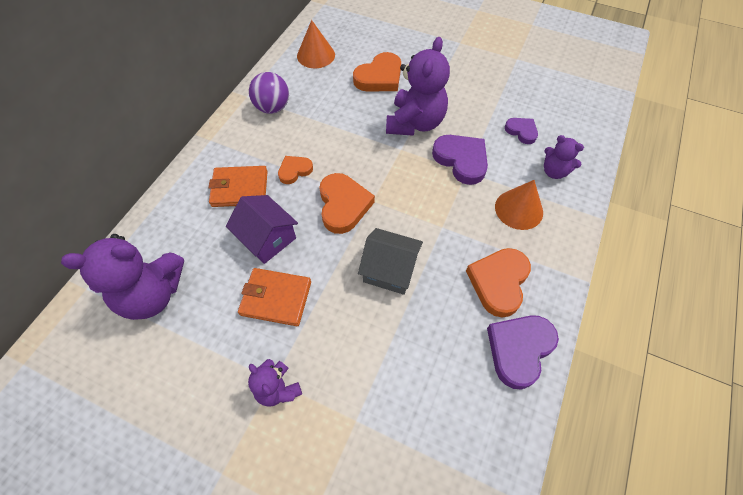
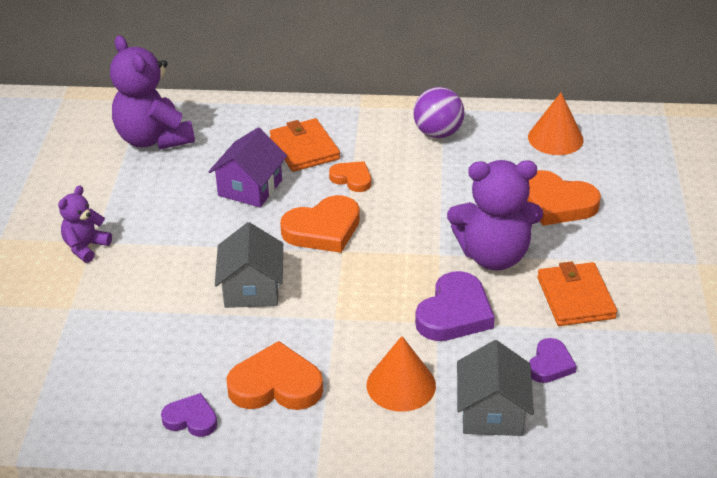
camera: 70 degrees right, 20 degrees down
(276, 298) = (181, 216): orange wallet -> orange wallet (575, 298)
(519, 349) = (191, 419): purple heart -> purple heart, size x0.58
(554, 171) = (492, 412): purple teddy bear -> grey house

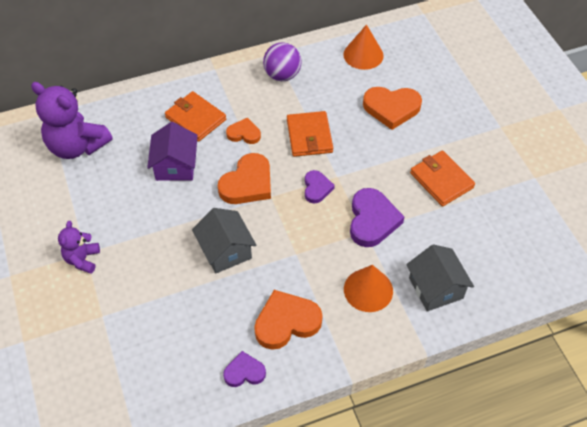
camera: 25 degrees left, 15 degrees up
(431, 203) = (309, 136): none -> orange wallet
(493, 255) = (373, 165): purple teddy bear -> none
(550, 364) = (452, 238): purple heart -> purple heart (316, 188)

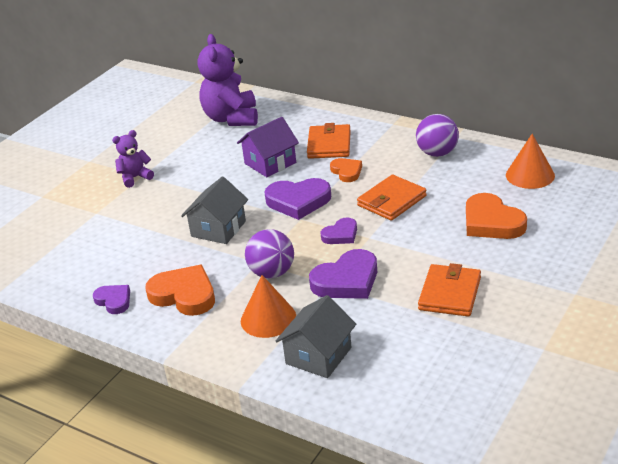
camera: 55 degrees right, 20 degrees down
(247, 183) = (298, 201): orange heart -> purple heart
(318, 254) = (272, 273): none -> purple ball

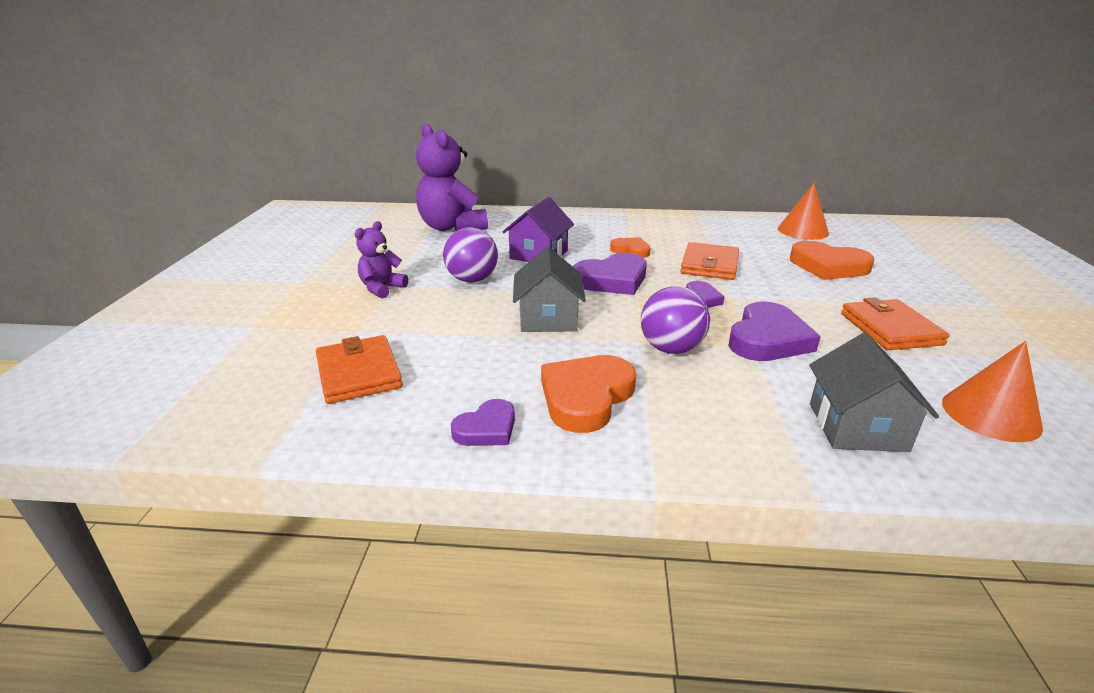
camera: 30 degrees left, 5 degrees down
(114, 301) = (486, 428): purple heart -> purple heart turned 120 degrees clockwise
(184, 295) = (586, 397): orange heart -> orange heart turned 60 degrees counterclockwise
(268, 318) = (734, 399): orange cone -> orange cone (990, 414)
(329, 144) = (584, 234): orange wallet -> orange wallet (359, 373)
(437, 153) = (698, 227): purple ball -> purple ball (472, 280)

